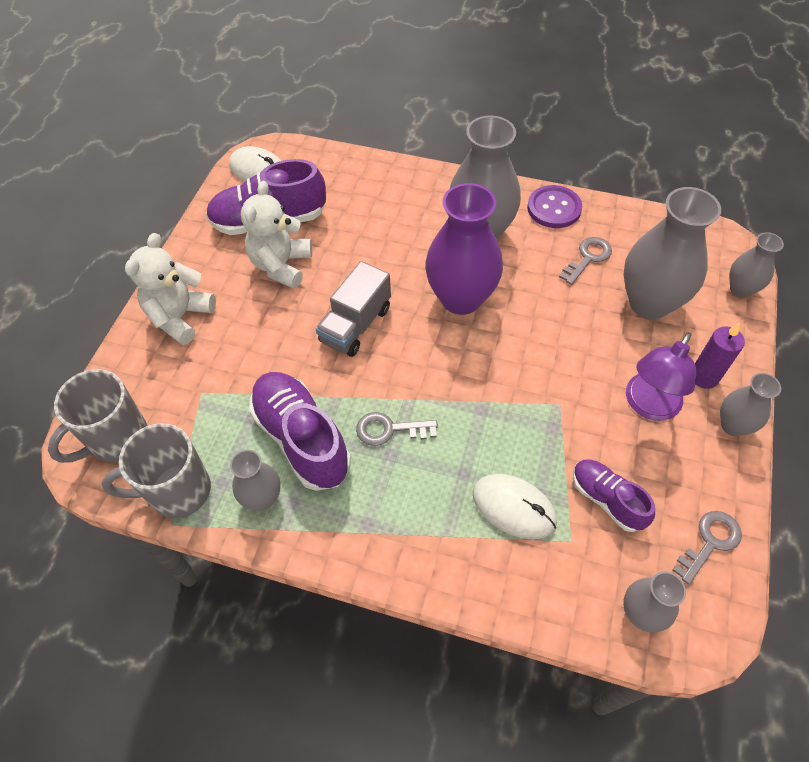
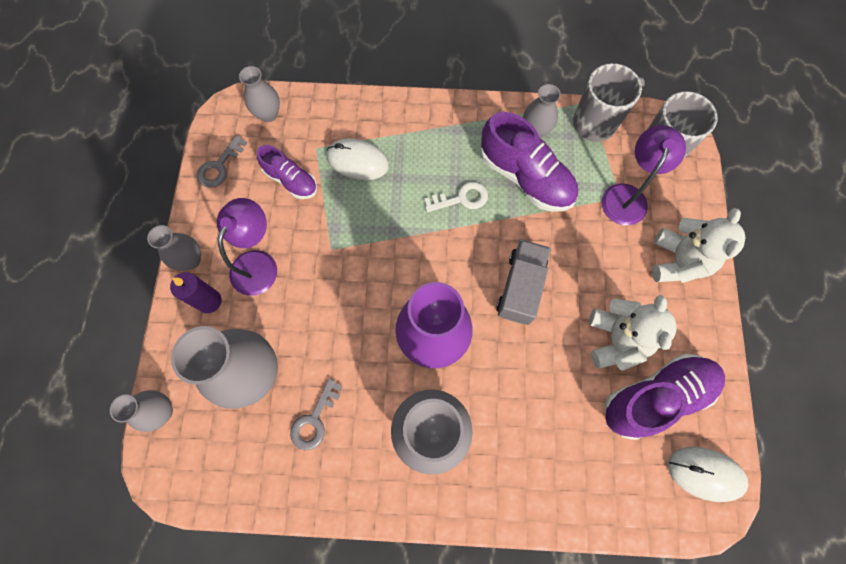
camera: 165 degrees right, 15 degrees up
(192, 392) = (627, 196): none -> purple lamp
(390, 429) = (461, 199): grey key -> white key
(554, 208) = (355, 488): purple button -> none

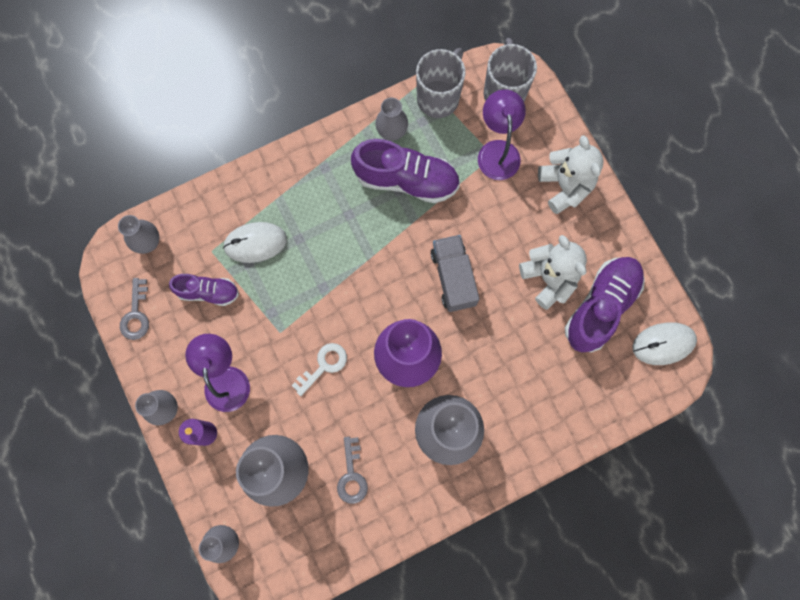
camera: 30 degrees left, 5 degrees up
(461, 199) = (363, 228): white key -> white key (323, 366)

